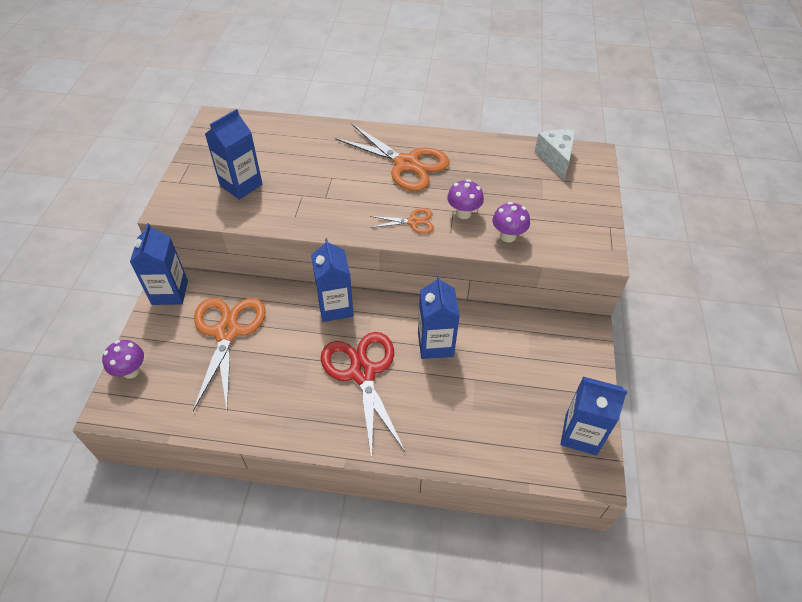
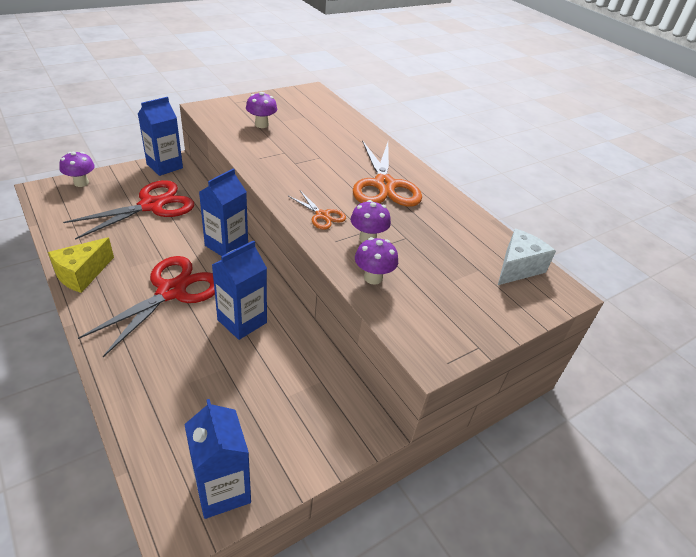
camera: 45 degrees right, 10 degrees down
(227, 332) = (151, 206): orange scissors -> red scissors
(241, 185) = (261, 124): blue carton -> purple mushroom
(284, 427) = (82, 274): none -> yellow cheese

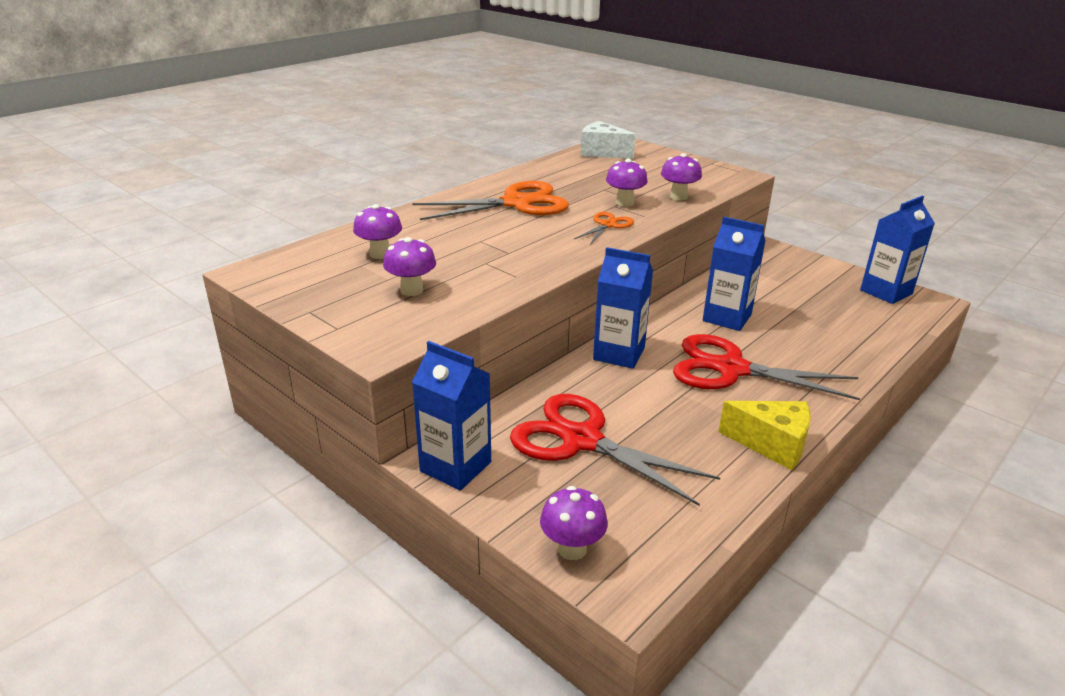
camera: 100 degrees left, 10 degrees down
(316, 123) = (380, 254): none -> purple mushroom

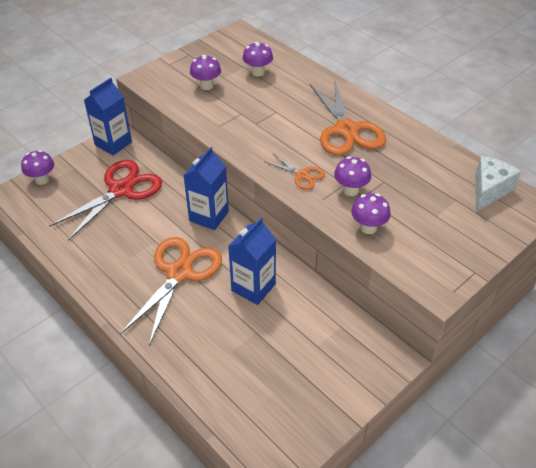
camera: 95 degrees right, 15 degrees up
(731, 369) = (179, 273): red scissors -> orange scissors
(772, 445) = (91, 274): yellow cheese -> none
(886, 292) = (295, 431): blue carton -> none

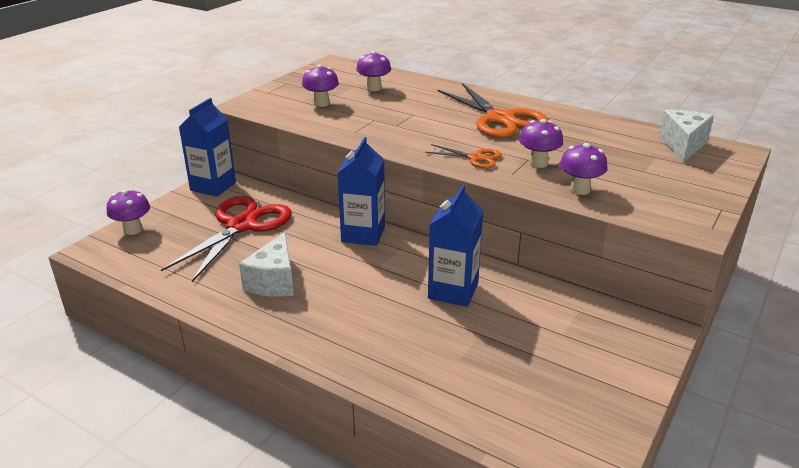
camera: 15 degrees left, 15 degrees down
(126, 251) = (274, 281): none -> white cheese
(179, 273) = (353, 292): orange scissors -> none

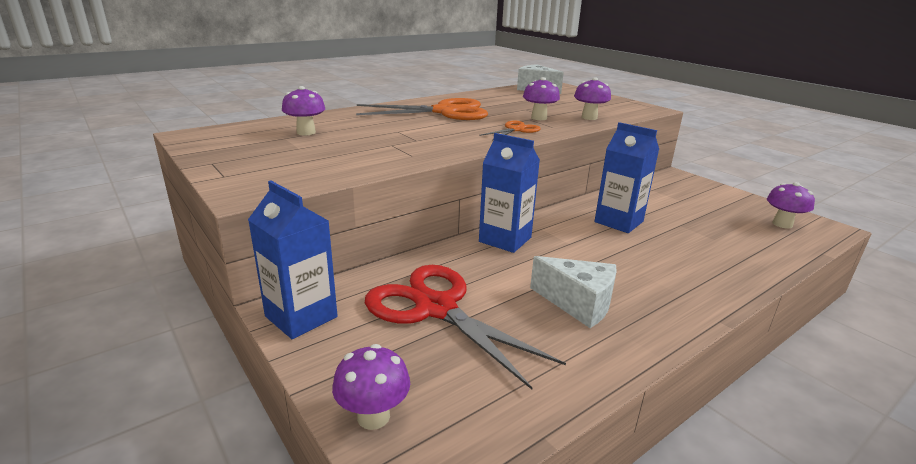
camera: 70 degrees left, 5 degrees down
(321, 103) = (312, 157): purple mushroom -> purple mushroom (782, 224)

